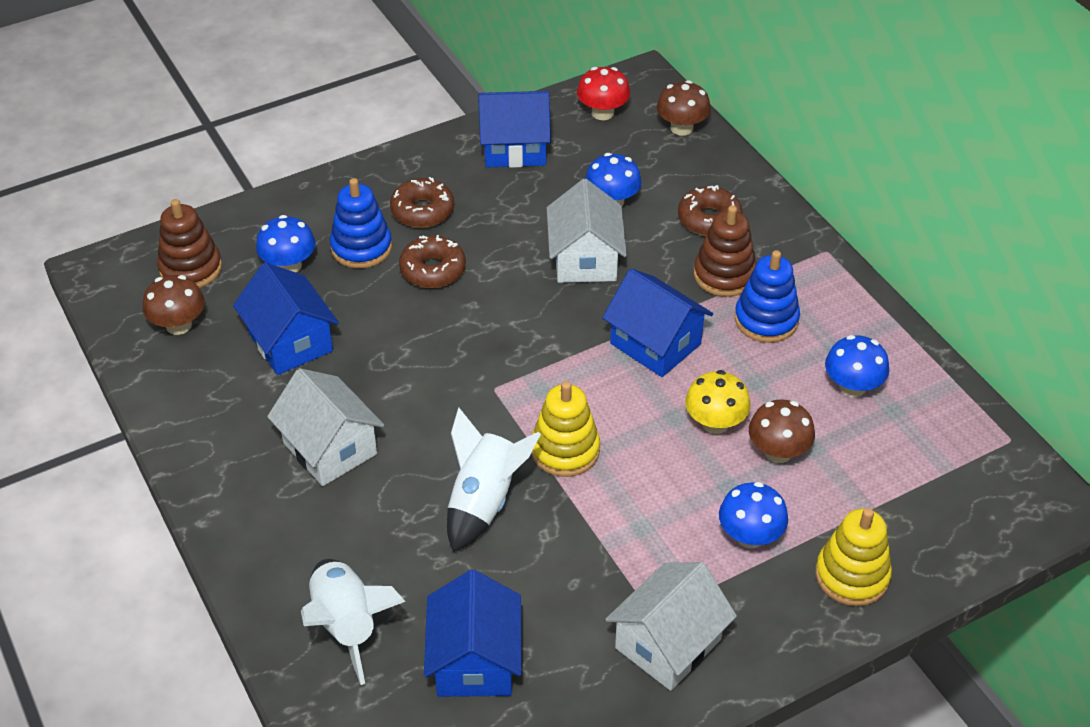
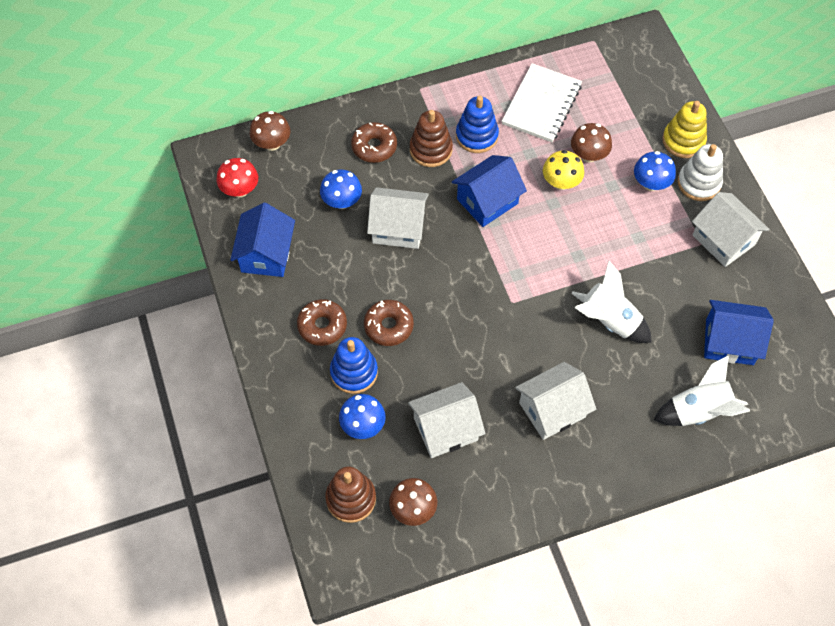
camera: 80 degrees left, 15 degrees up
(290, 342) = (445, 429): blue house -> white house
(565, 450) = (572, 268): yellow stacking toy -> none
(772, 602) = (699, 183): none -> white stacking toy
(852, 387) = (541, 105): blue mushroom -> white notebook

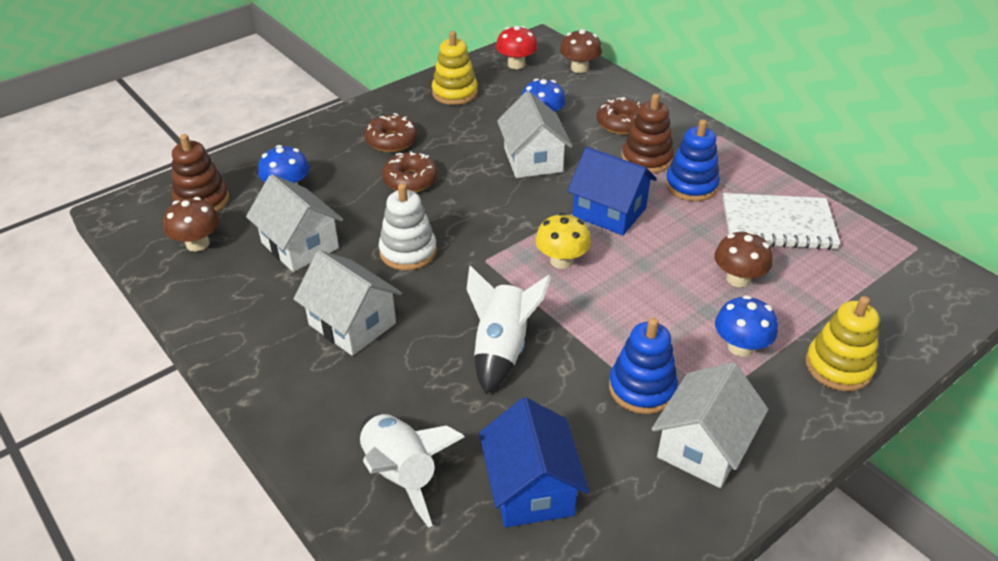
camera: 70 degrees right, 20 degrees down
(266, 254) = (455, 93): blue house -> yellow stacking toy
(354, 372) = (347, 170): blue stacking toy -> blue stacking toy (642, 388)
(561, 182) = (678, 264): yellow mushroom -> yellow mushroom (561, 261)
(699, 183) = (780, 398): white stacking toy -> white stacking toy (408, 252)

